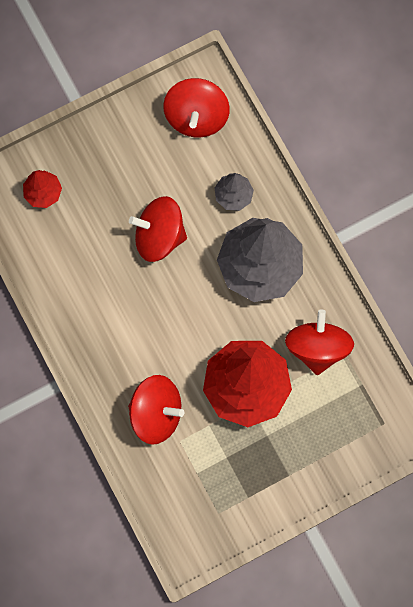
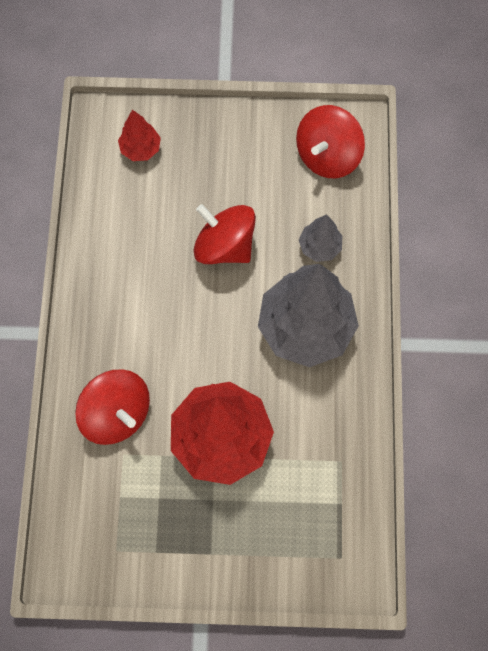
camera: 30 degrees right, 5 degrees down
(317, 347) = (316, 440): red spinning top -> none

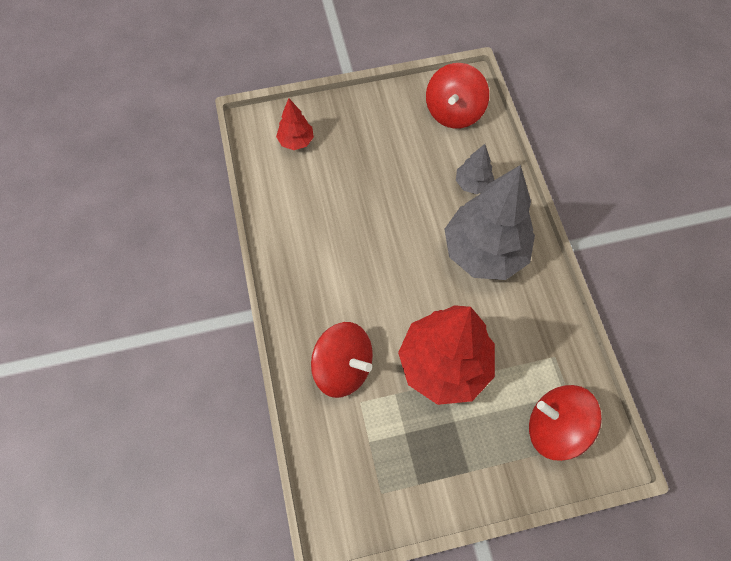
camera: 15 degrees left, 5 degrees down
(224, 246) = (392, 202): red spinning top -> red spinning top (555, 427)

